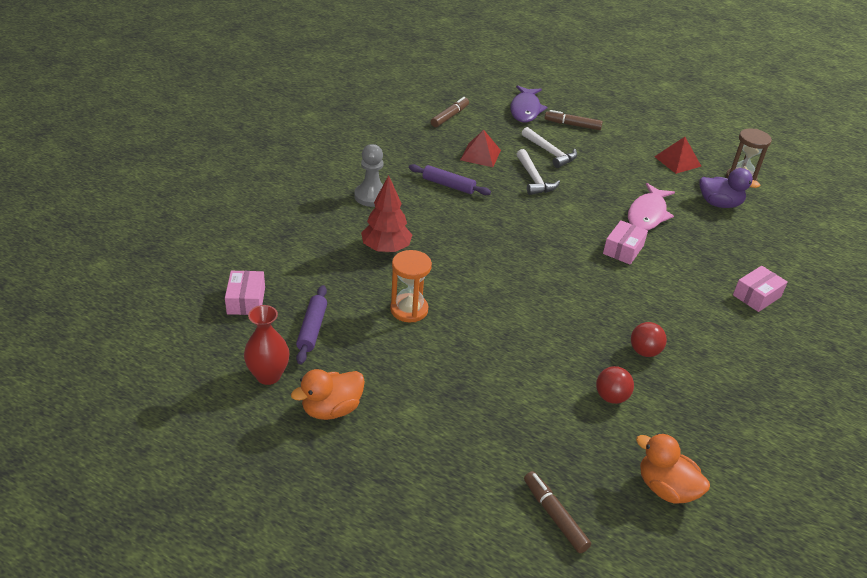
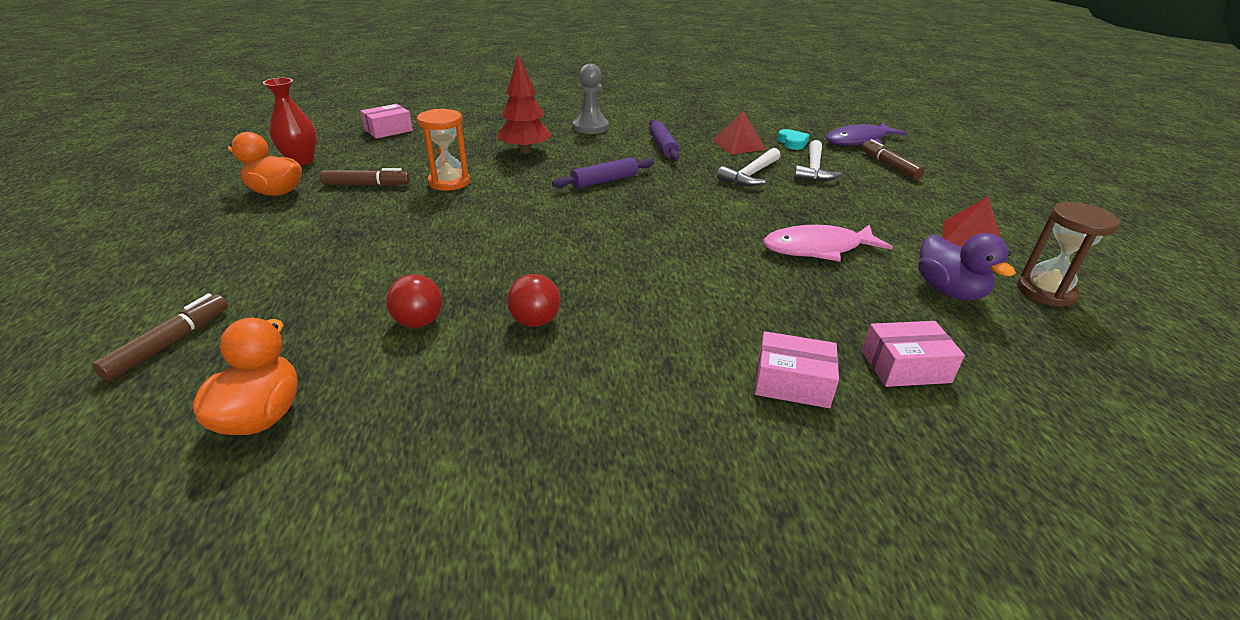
camera: 55 degrees right, 5 degrees down
(312, 329) = (377, 158): purple rolling pin -> purple rolling pin (604, 181)
(450, 116) = (769, 119): brown marker -> brown marker (367, 185)
(501, 134) = (792, 143): none -> turquoise heart
(623, 249) = (717, 253): pink box -> pink box (905, 366)

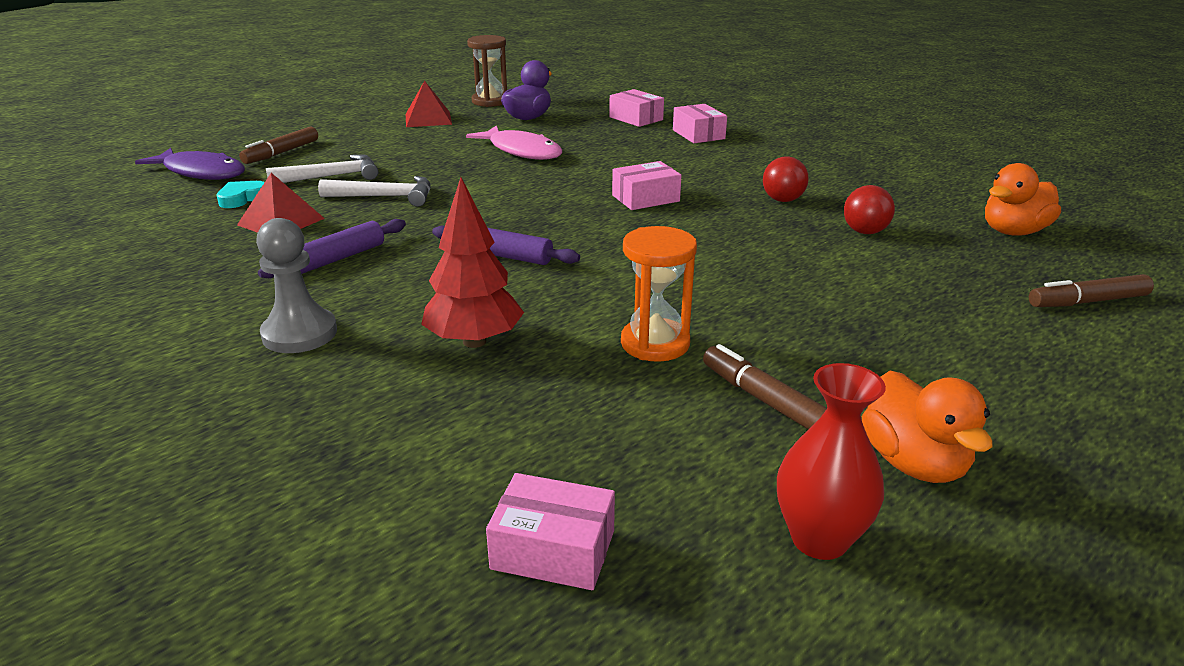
camera: 125 degrees left, 5 degrees down
(631, 257) = (645, 198): none -> pink box

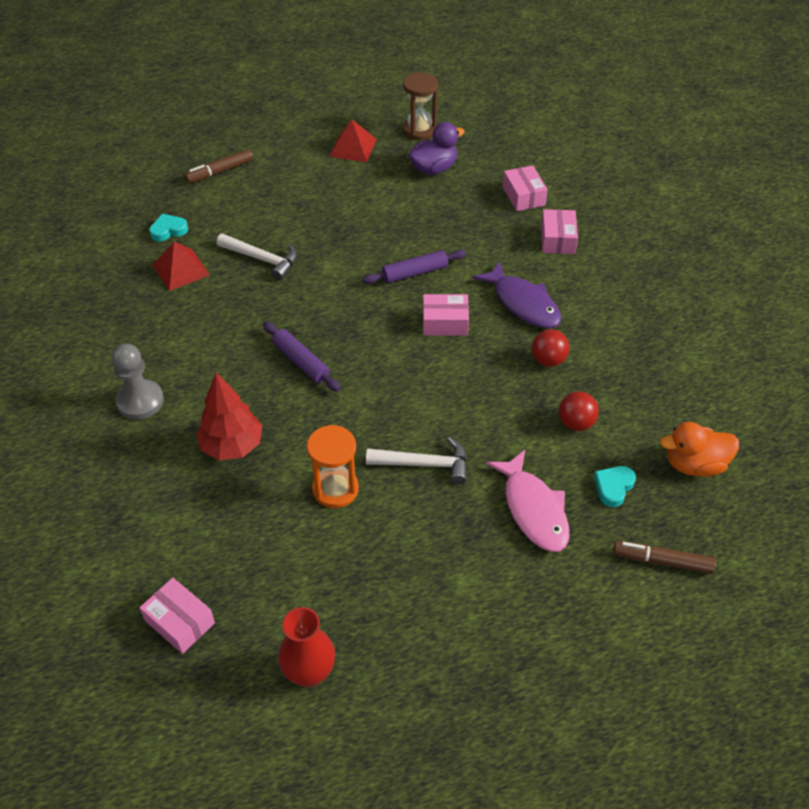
camera: 25 degrees right, 20 degrees up
(201, 172) = (155, 184): purple fish -> purple fish (523, 303)
(332, 176) = (239, 218): white hammer -> white hammer (424, 464)
(338, 258) = (196, 328): purple rolling pin -> purple rolling pin (415, 273)
(522, 151) = (396, 223): pink fish -> pink fish (533, 509)
(763, 399) = (361, 563): brown marker -> none
(913, 463) = (403, 646): orange duck -> none
(962, 264) = (613, 487): none -> turquoise heart

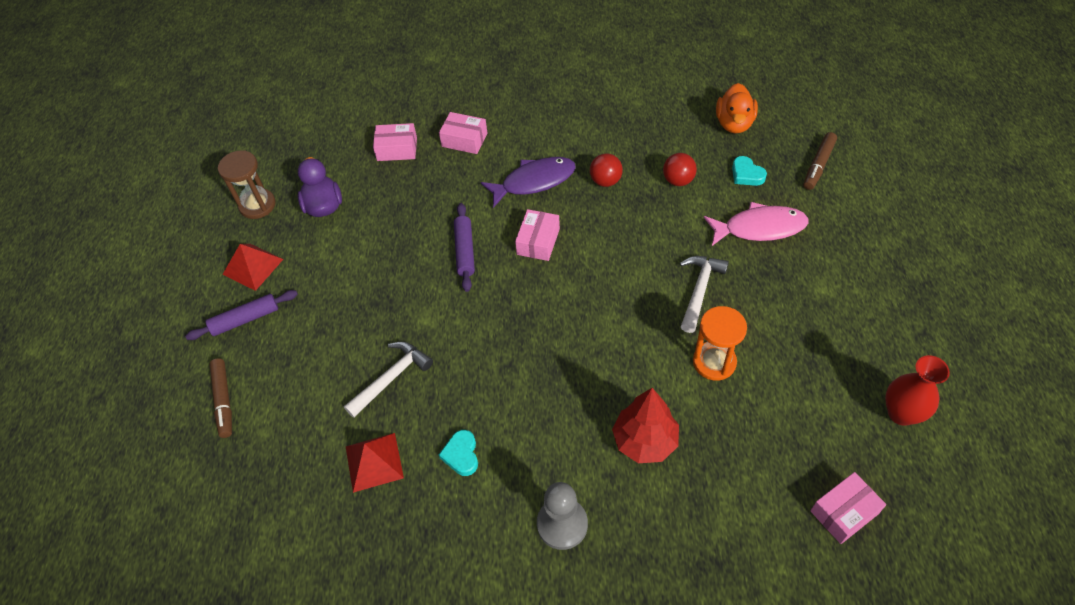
camera: 70 degrees left, 5 degrees up
(168, 230) = (301, 468): turquoise heart -> turquoise heart (461, 455)
(301, 362) = (551, 365): purple rolling pin -> purple rolling pin (245, 319)

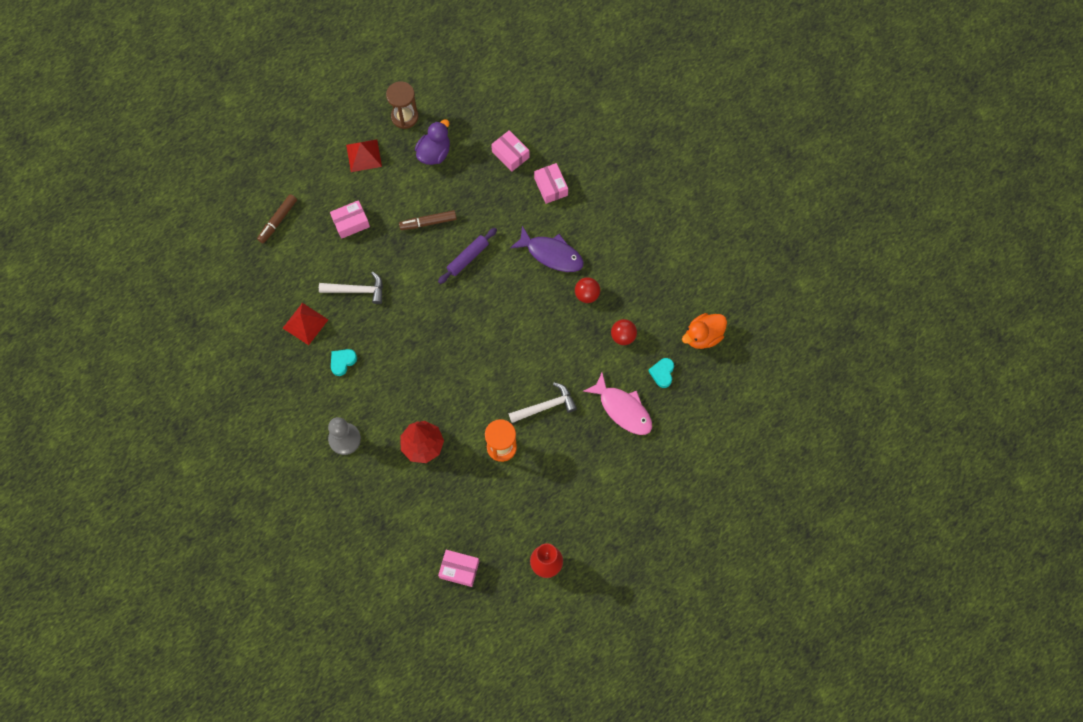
camera: 45 degrees right, 15 degrees up
(245, 319) = (330, 184): purple rolling pin -> none
(538, 241) = (508, 292): pink box -> pink box (351, 223)
(818, 165) = (707, 411): brown marker -> brown marker (428, 222)

